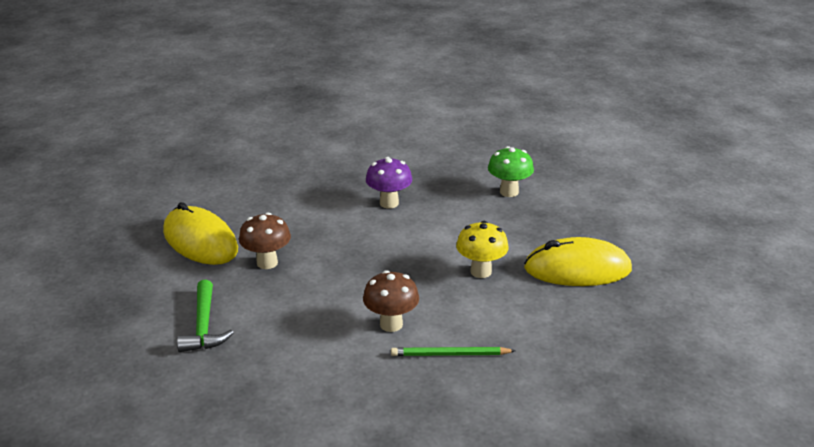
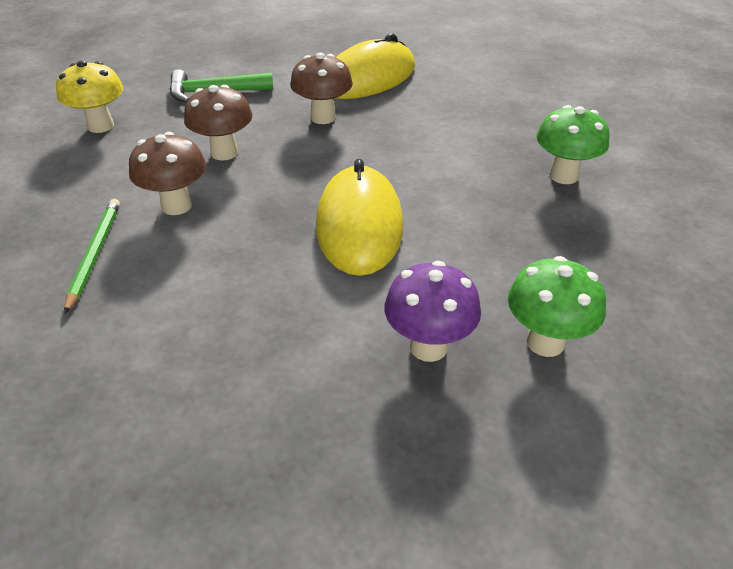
camera: 90 degrees right, 10 degrees up
(317, 309) = (224, 153): none -> brown mushroom
(362, 171) = (563, 176): none -> green mushroom
(389, 203) = (474, 201): purple mushroom -> purple mushroom (428, 347)
(481, 271) = (281, 291): yellow mushroom -> yellow mushroom (101, 126)
(577, 269) = (272, 424): yellow mouse -> yellow mouse (359, 225)

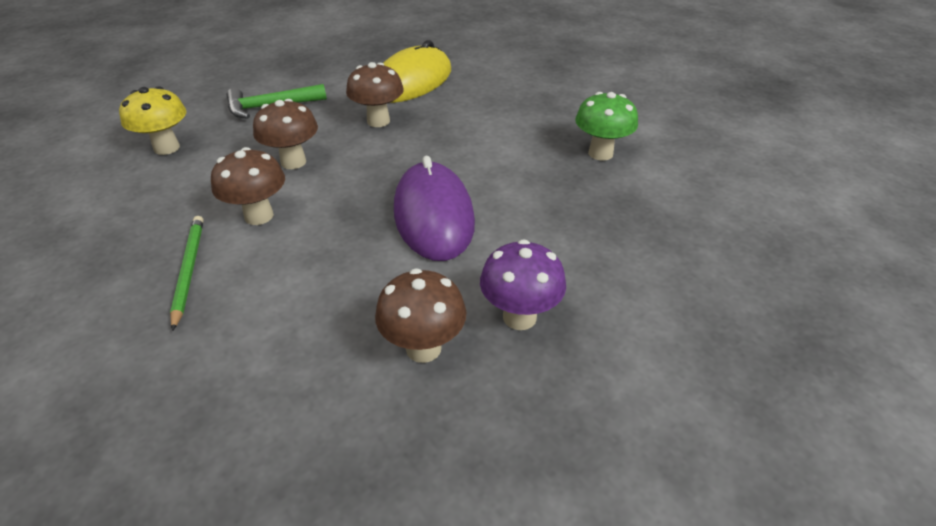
camera: 10 degrees left, 0 degrees up
(316, 366) = (423, 348): none -> brown mushroom
(359, 225) = (433, 215): yellow mouse -> purple mouse
(545, 342) = (618, 300): green mushroom -> none

